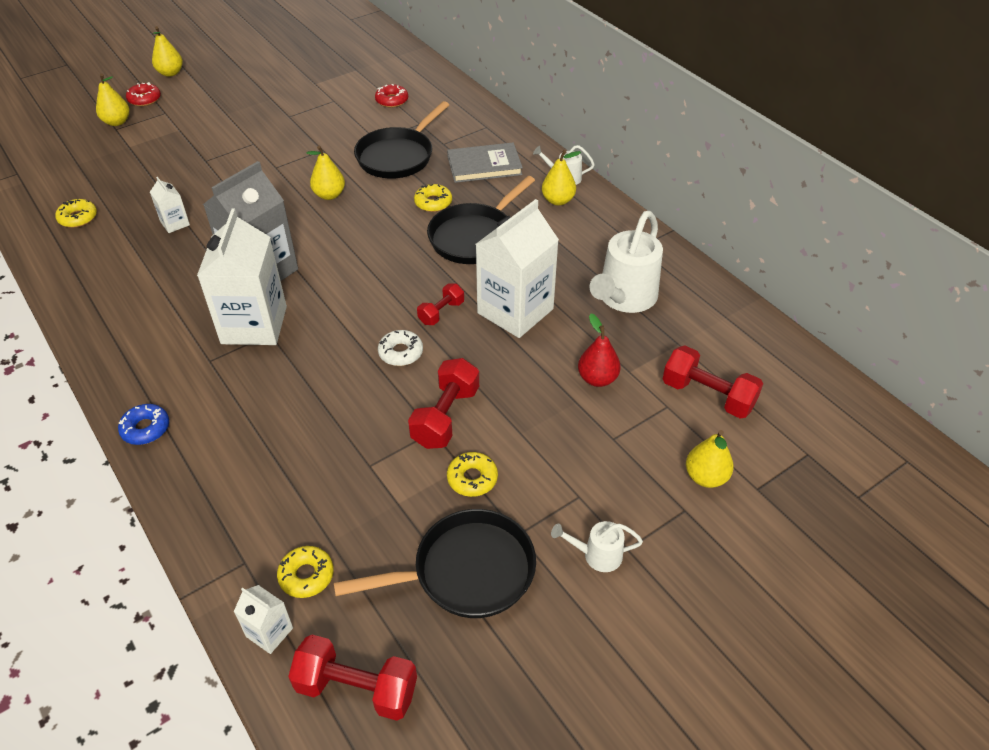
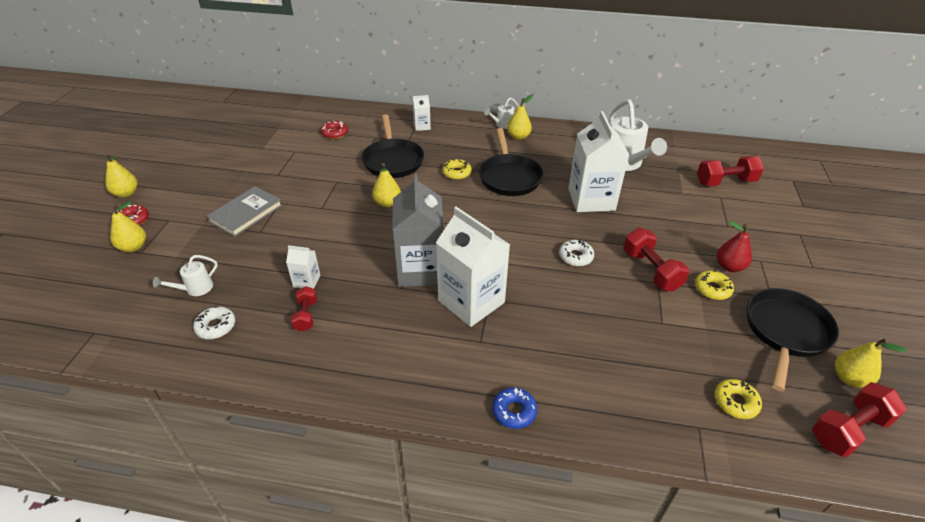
camera: 45 degrees left, 5 degrees down
(78, 218) = (216, 326): yellow donut -> white donut
(269, 632) = (773, 447): white carton -> white carton (422, 126)
(441, 312) = (559, 223): red dumbbell -> red dumbbell (306, 315)
(484, 166) = (451, 140): grey book -> grey book (246, 213)
(596, 555) = (809, 279): white watering can -> white watering can (195, 289)
(597, 378) = (677, 205): red pear -> red pear (729, 267)
(705, 477) = (782, 215): yellow pear -> yellow pear (849, 378)

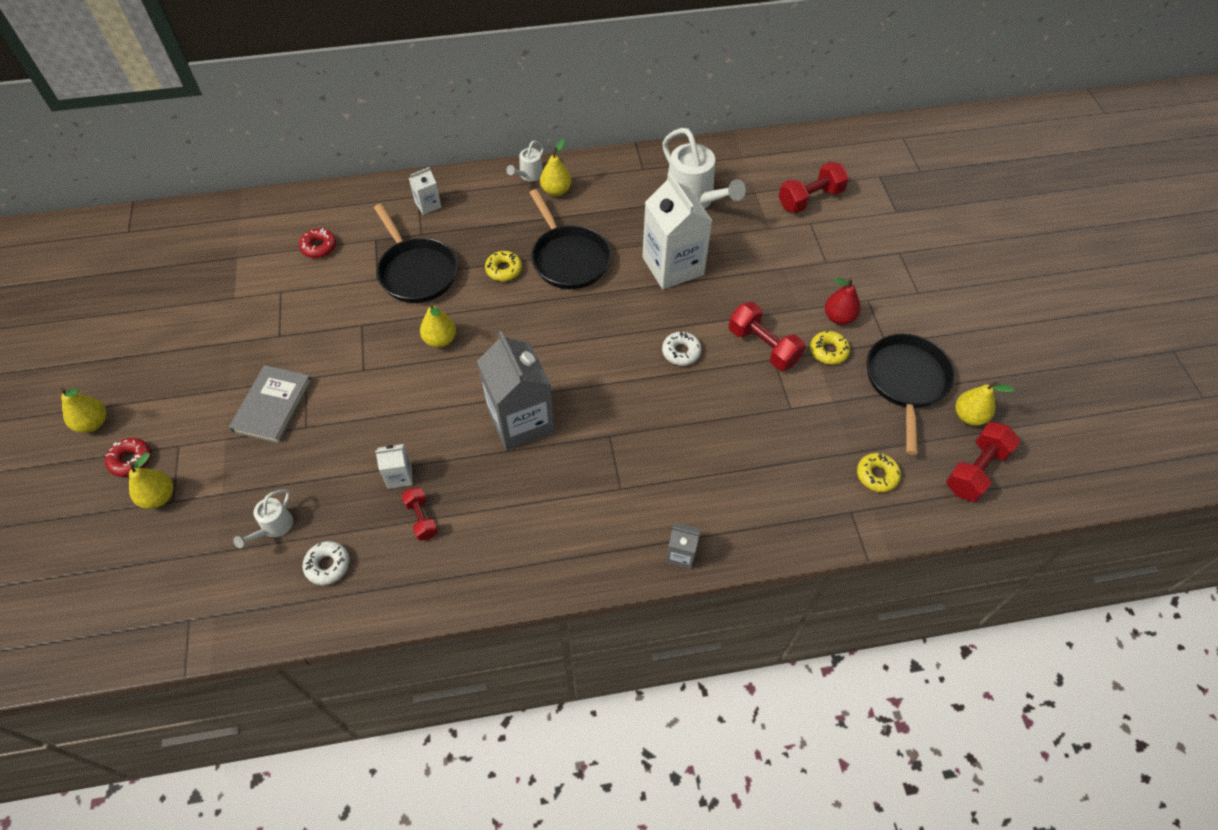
camera: 20 degrees left, 15 degrees up
(471, 301) = (592, 444): white carton -> none
(514, 411) = (681, 554): blue donut -> grey carton

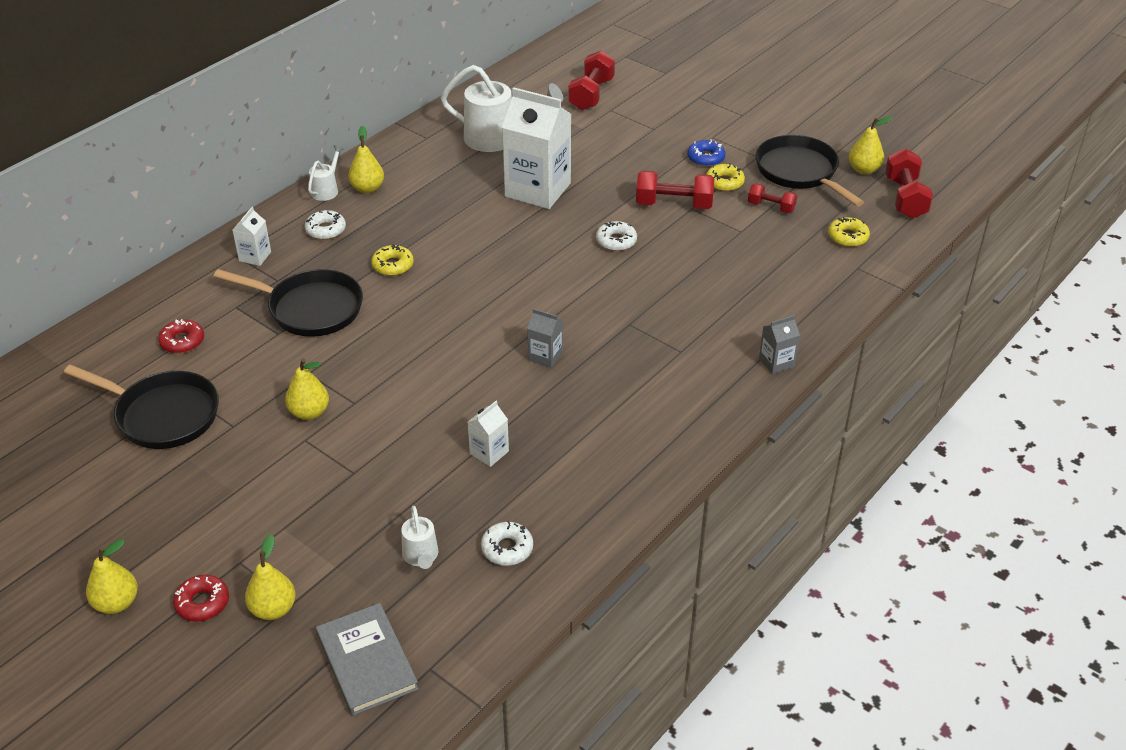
camera: 40 degrees left, 15 degrees down
(273, 406) = (299, 477): grey book -> grey book (367, 661)
(421, 519) = (547, 467): red dumbbell -> red dumbbell (771, 207)
(440, 340) = (399, 343): yellow pear -> yellow pear (309, 412)
(493, 210) = (326, 230): none -> white donut
(521, 421) = (545, 356): grey carton -> grey carton, size x0.45
(529, 175) = (327, 190): white watering can -> white watering can turned 150 degrees counterclockwise
(568, 258) = (441, 229): black pan -> black pan (162, 415)
(838, 317) = (705, 158): red pear -> blue donut

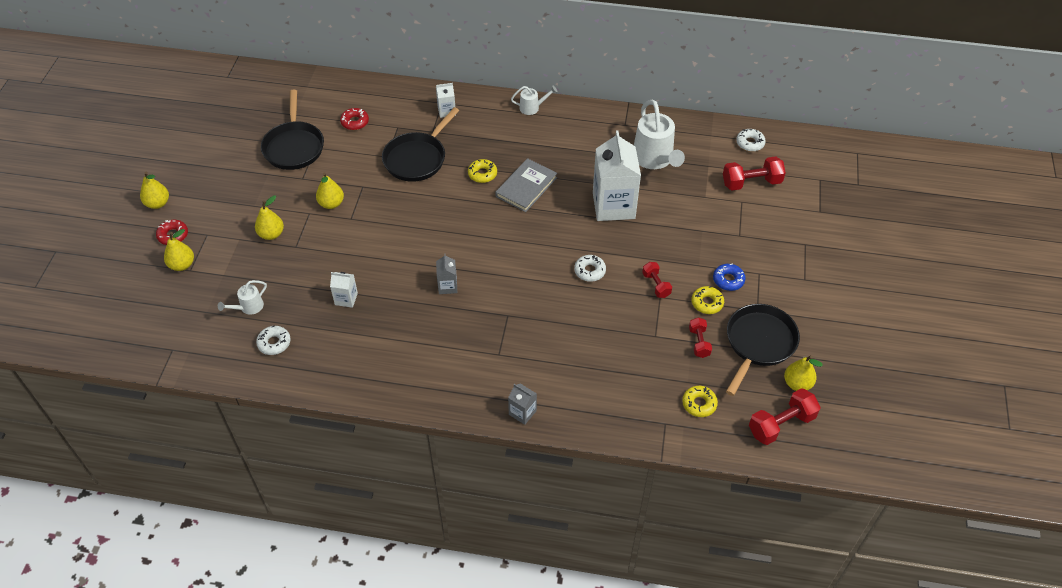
camera: 60 degrees right, 10 degrees up
(310, 308) = (417, 158): black pan -> black pan turned 45 degrees clockwise
(326, 230) = (493, 127): white donut -> white donut (750, 143)
(367, 188) = (548, 125): yellow pear -> yellow pear (271, 234)
(367, 661) = (165, 321): grey book -> grey book (526, 187)
(674, 205) = (656, 285): red dumbbell -> red dumbbell, size x0.60

